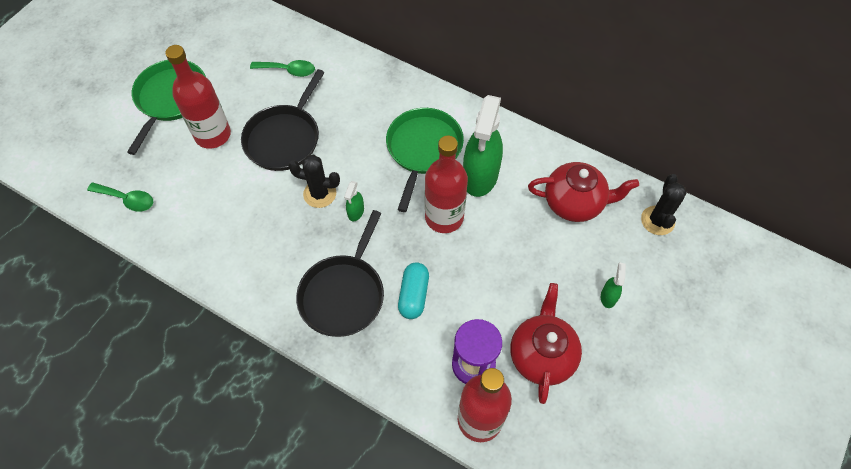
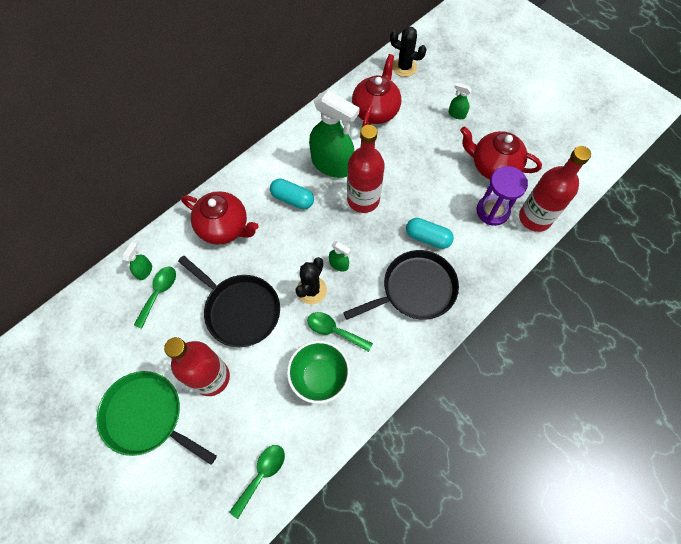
camera: 75 degrees left, 5 degrees up
(227, 224) = (319, 377): none -> green bowl
(278, 225) = (334, 331): none -> green spoon
(308, 53) = (144, 271): none -> green spray bottle
(343, 294) = (415, 289): black pan -> black pan turned 60 degrees counterclockwise
(371, 100) = (224, 227): none -> red teapot
(423, 149) = (292, 199): green pan -> turquoise capsule

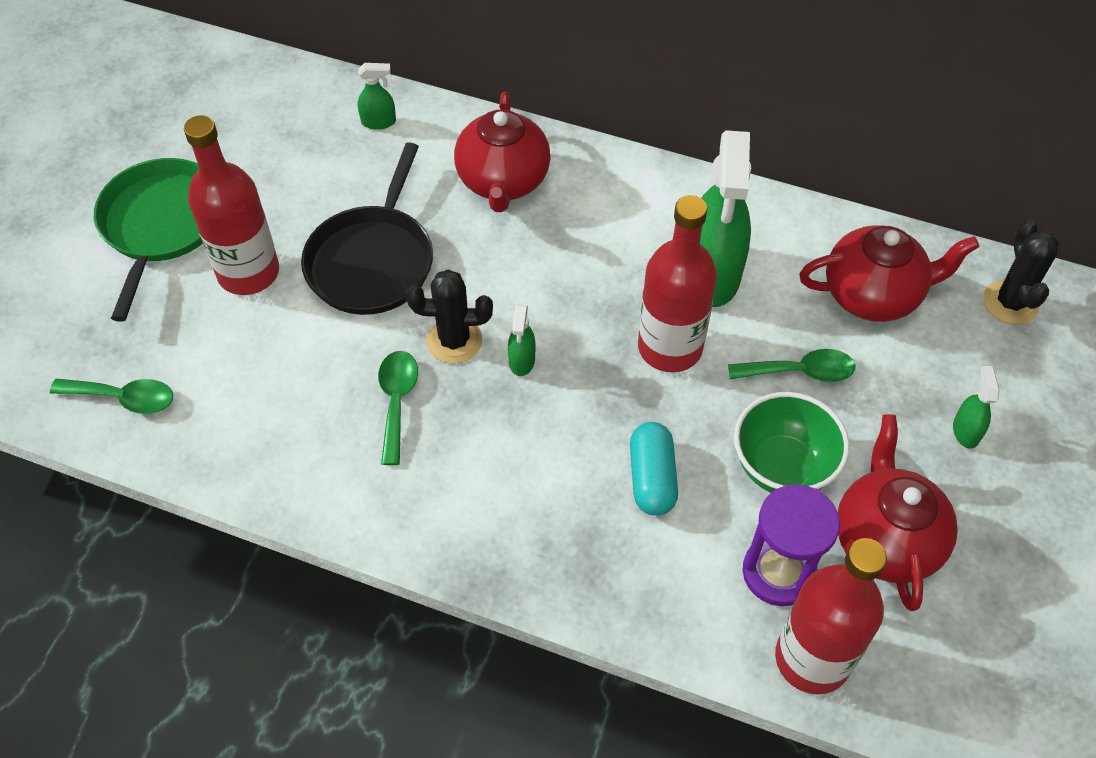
camera: 65 degrees right, 10 degrees down
(159, 293) = (352, 153): green spoon -> green spoon (800, 372)
(292, 199) = (608, 247): turquoise capsule -> none
(319, 377) = (308, 412): green bowl -> green bowl (782, 467)
(415, 289) = (535, 495): black pan -> none

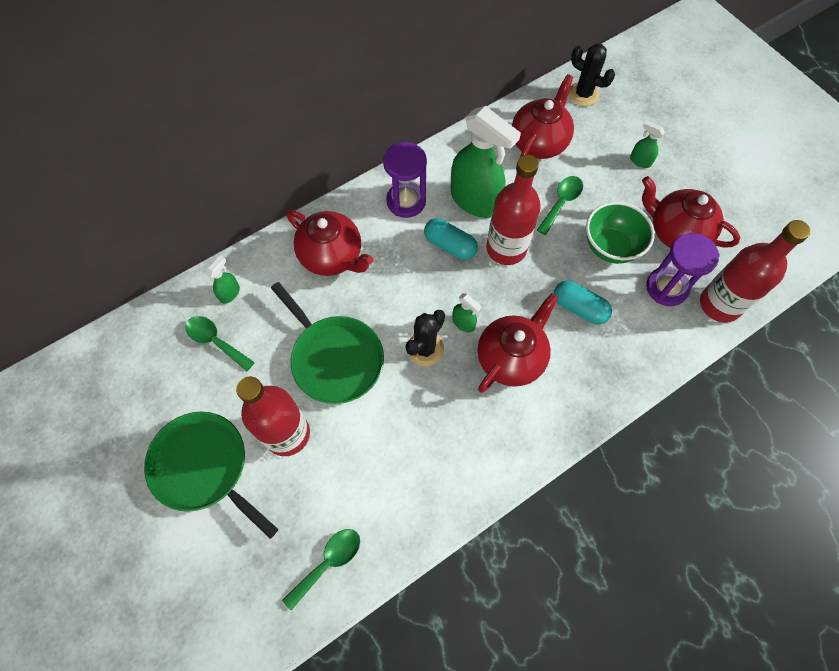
camera: 55 degrees left, 10 degrees up
(372, 261) = (335, 359): black pan -> green pan
(397, 401) = (445, 403): green spoon -> green spoon (216, 341)
(514, 439) = (511, 358): none -> red teapot
(620, 286) = (450, 245): none -> turquoise capsule
(643, 206) = (406, 201): none -> purple hourglass

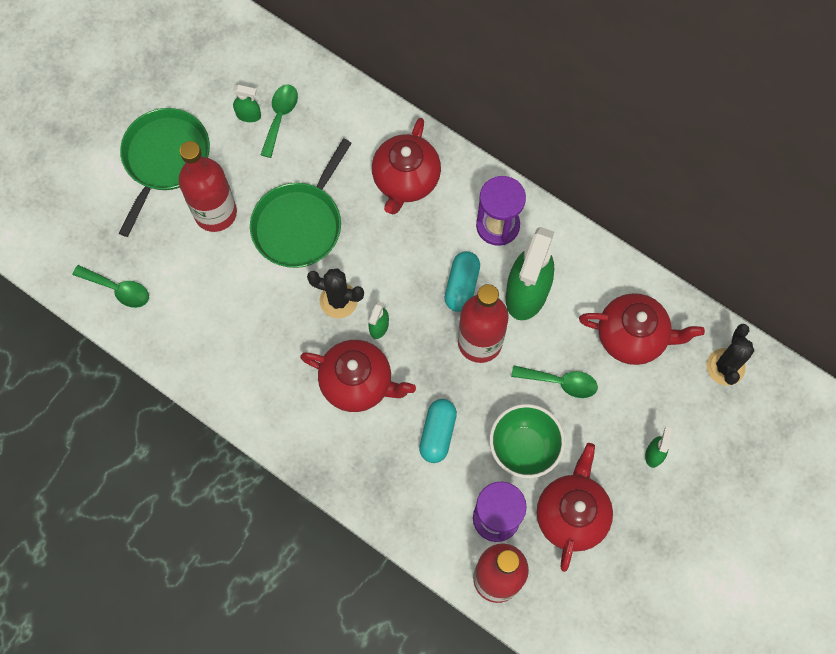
camera: 70 degrees right, 5 degrees up
(230, 293) = (332, 107): green spray bottle -> green spray bottle (249, 115)

